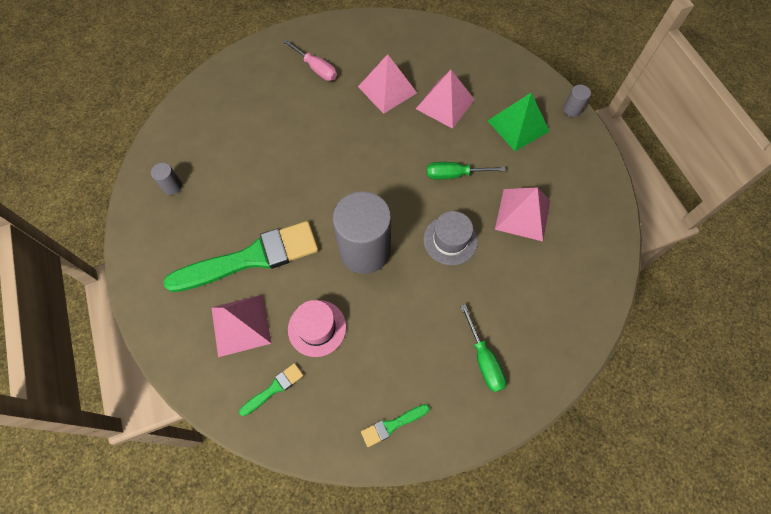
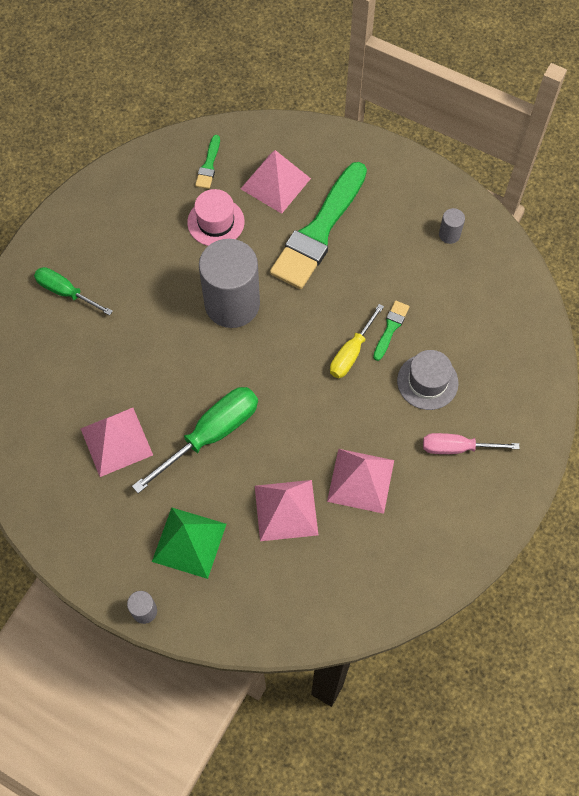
camera: 140 degrees right, 0 degrees up
(319, 159) = (351, 353): none -> yellow screwdriver
(392, 425) = (103, 203): green brush -> green brush (390, 328)
(450, 240) = (165, 367): grey hat -> grey hat (427, 382)
(454, 174) = (212, 434): green screwdriver -> green screwdriver, size x1.59

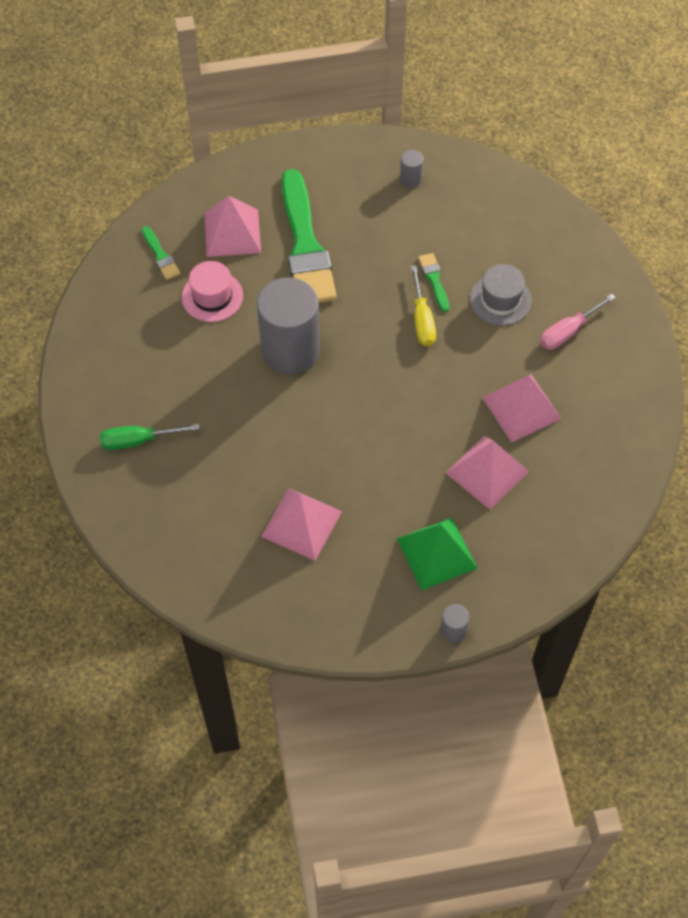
camera: 40 degrees left, 5 degrees down
(212, 434) = (373, 459): green screwdriver -> none

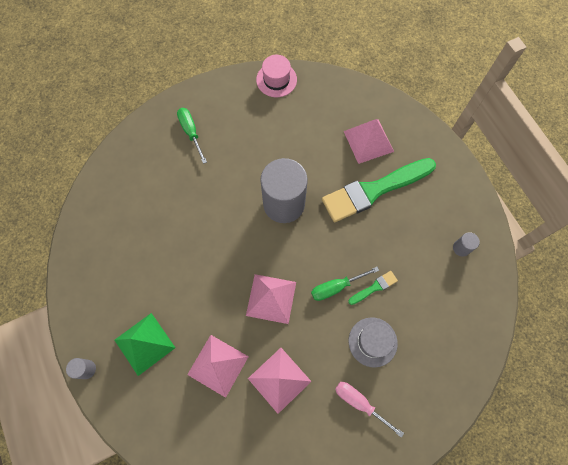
camera: 75 degrees right, 10 degrees up
(161, 256) = (334, 104): green brush -> none
(212, 296) = (312, 143): pink hat -> pink hat (276, 80)
(301, 523) = (151, 247): pink pyramid -> pink pyramid (271, 298)
(422, 320) = (335, 287): yellow screwdriver -> green screwdriver

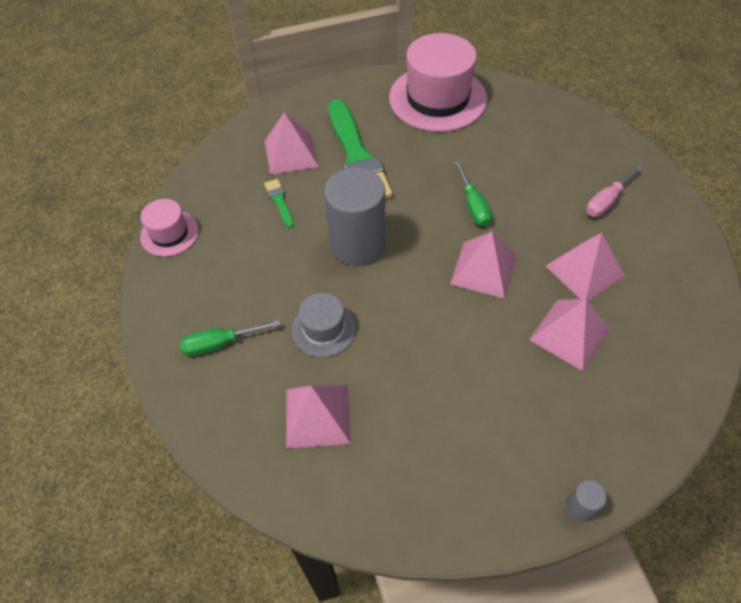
camera: 80 degrees left, 15 degrees down
(143, 200) = (317, 415): none -> pink pyramid
(144, 344) = (541, 422): green pyramid -> none
(372, 342) = (539, 181): grey hat -> grey hat (324, 329)
(374, 287) = (476, 172): green brush -> green brush (279, 201)
(461, 248) = (437, 98): grey cylinder -> pink hat

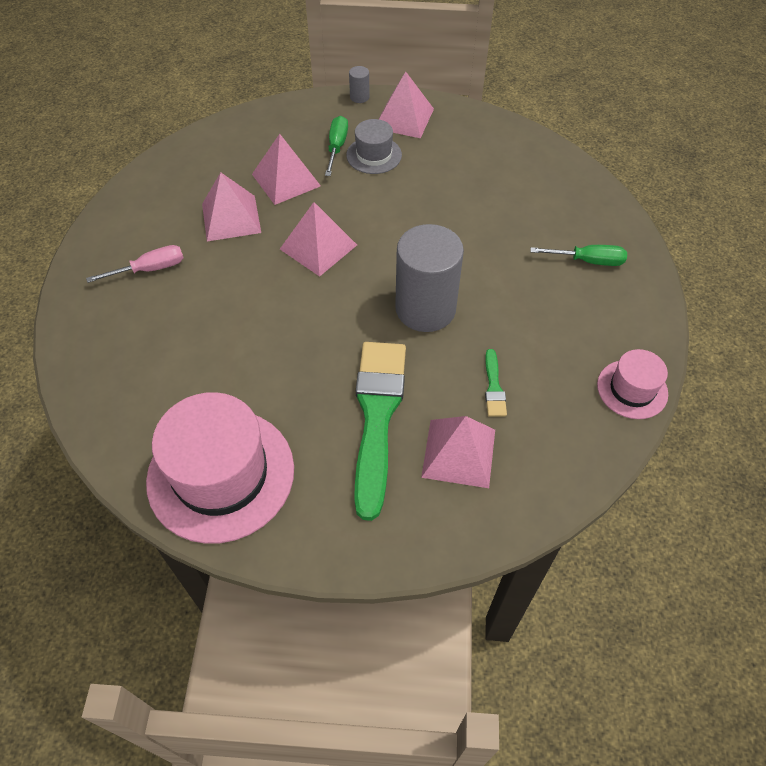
camera: 160 degrees left, 0 degrees up
(317, 415) = (516, 188): pink pyramid -> pink pyramid (404, 118)
(324, 329) = (489, 244): grey hat -> grey hat (374, 155)
(473, 206) = (283, 309): green screwdriver -> green screwdriver (337, 146)

